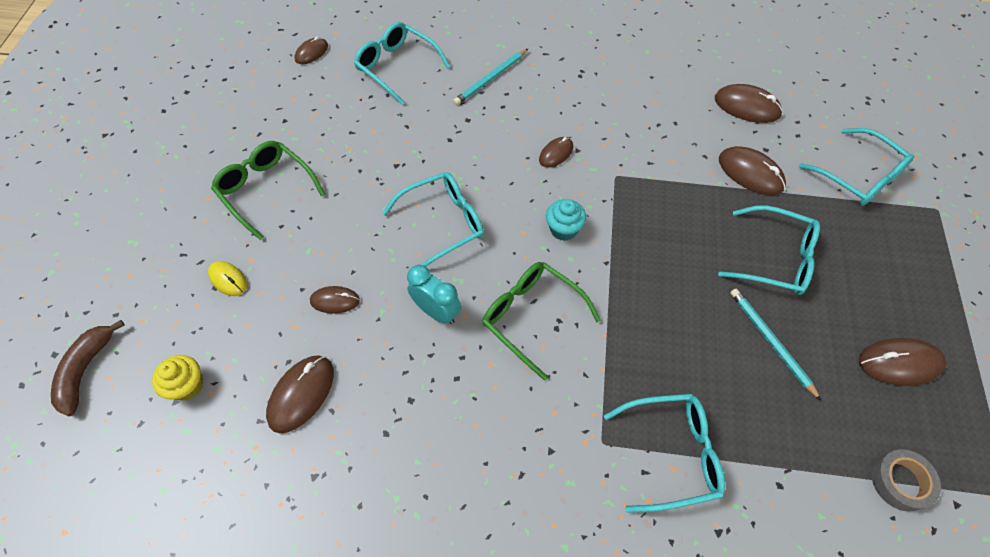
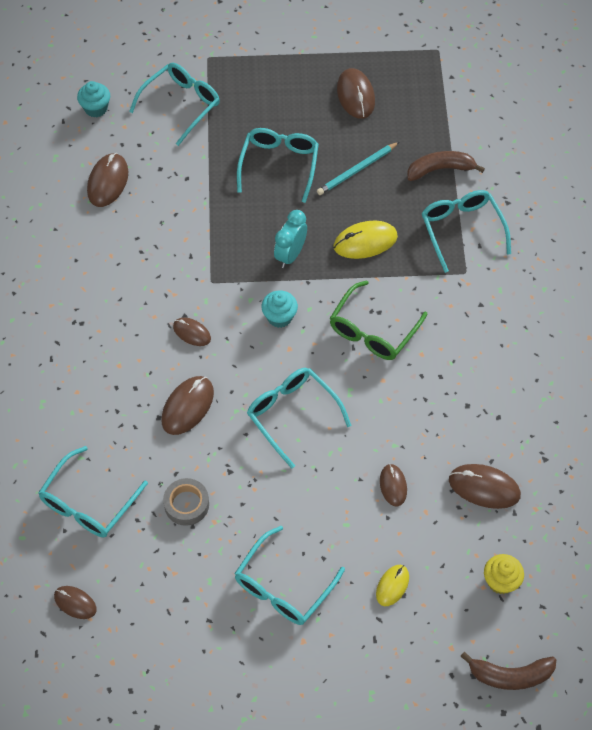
camera: 100 degrees left, 0 degrees up
(265, 189) = (282, 587): green glasses -> turquoise glasses
(436, 311) = (384, 402): turquoise clock -> turquoise clock (290, 255)
(491, 78) = (96, 405): turquoise pencil -> none
(659, 331) = (365, 242): none -> yellow mouse
(750, 173) = (190, 180): brown mouse -> brown mouse (187, 406)
(776, 448) = (440, 169): none -> brown banana
(845, 105) = (96, 108): none -> turquoise cupcake
(900, 482) = (444, 104): grey tape -> grey tape (186, 504)

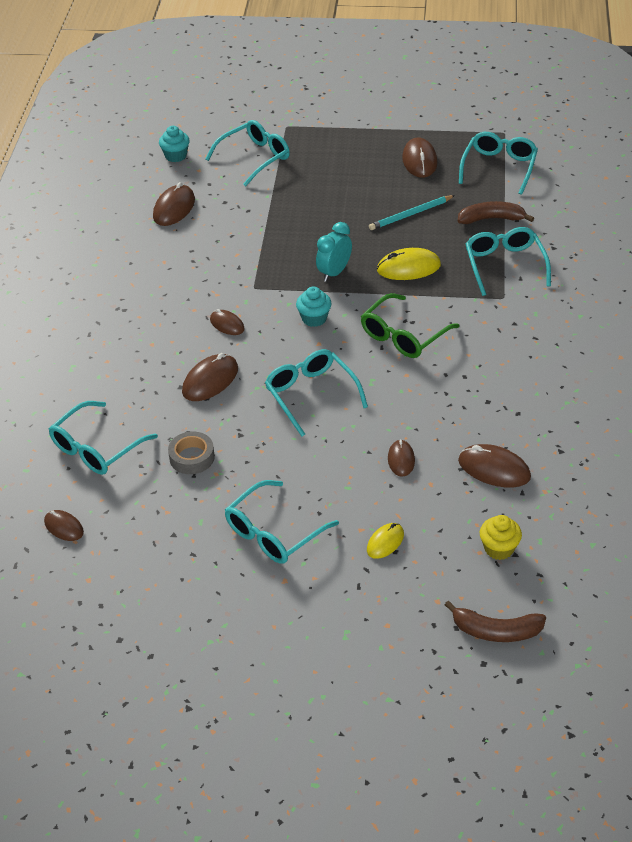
camera: 10 degrees right, 15 degrees down
(279, 164) = (337, 206): turquoise glasses -> turquoise glasses (499, 167)

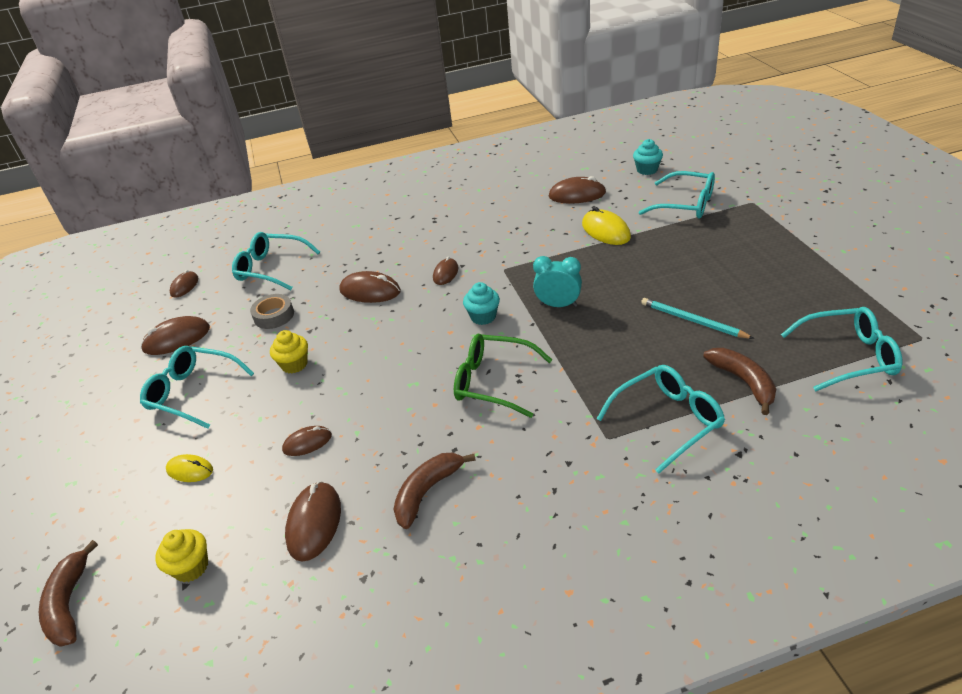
camera: 70 degrees right, 5 degrees down
(286, 453) = (294, 364): none -> yellow cupcake
(310, 394) = (377, 351): turquoise glasses -> none
(408, 268) = (603, 349): yellow mouse -> yellow mouse (605, 231)
(419, 161) = (792, 295): brown mouse -> brown mouse (177, 339)
(499, 400) = (427, 492): none -> brown banana

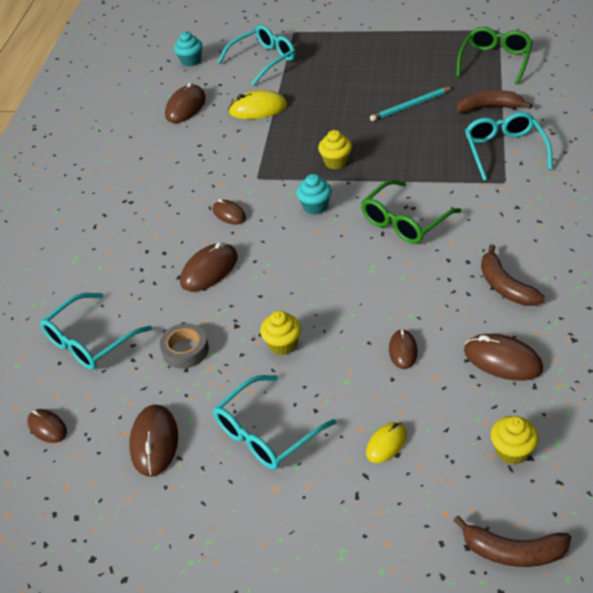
camera: 65 degrees left, 5 degrees up
(558, 305) = (336, 162): turquoise clock -> yellow cupcake
(849, 356) = (495, 60): turquoise glasses -> green glasses

